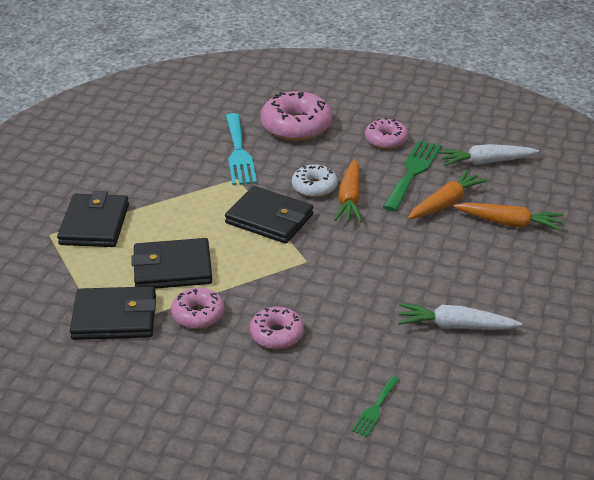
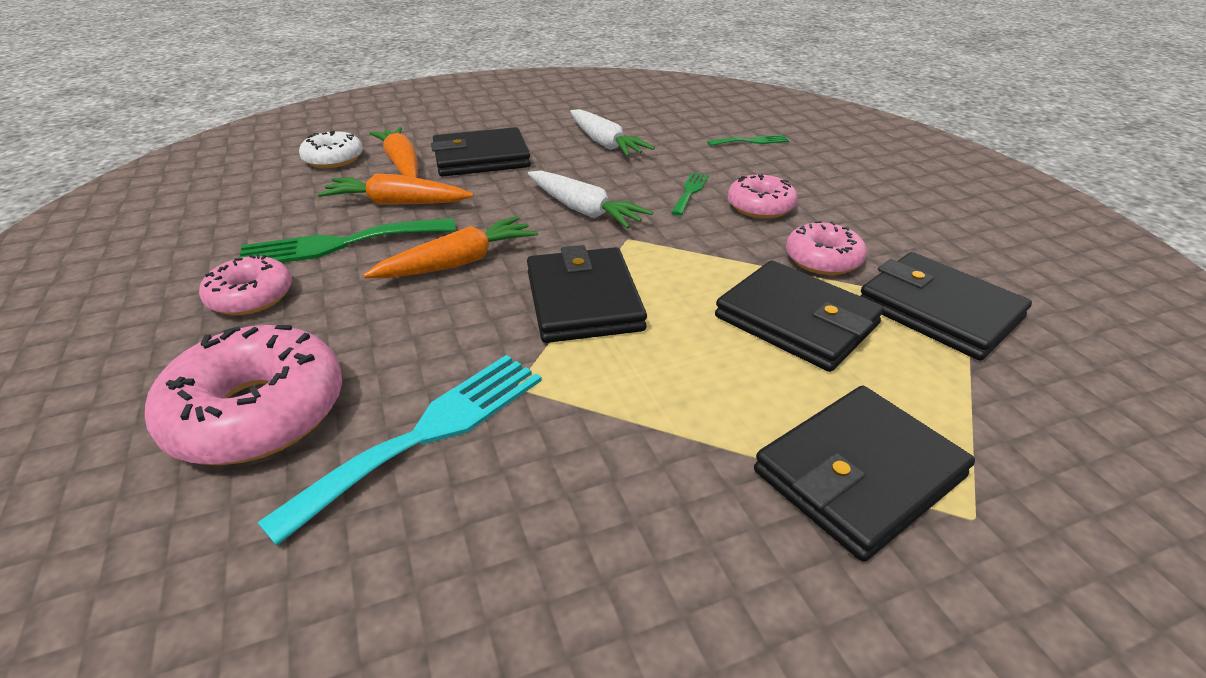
camera: 130 degrees left, 0 degrees up
(314, 187) = (459, 300): white donut -> white donut (333, 159)
(331, 318) = (690, 192): none -> green fork
(486, 162) = (266, 209): white carrot -> white carrot (583, 210)
(486, 257) = (481, 158): none -> black wallet

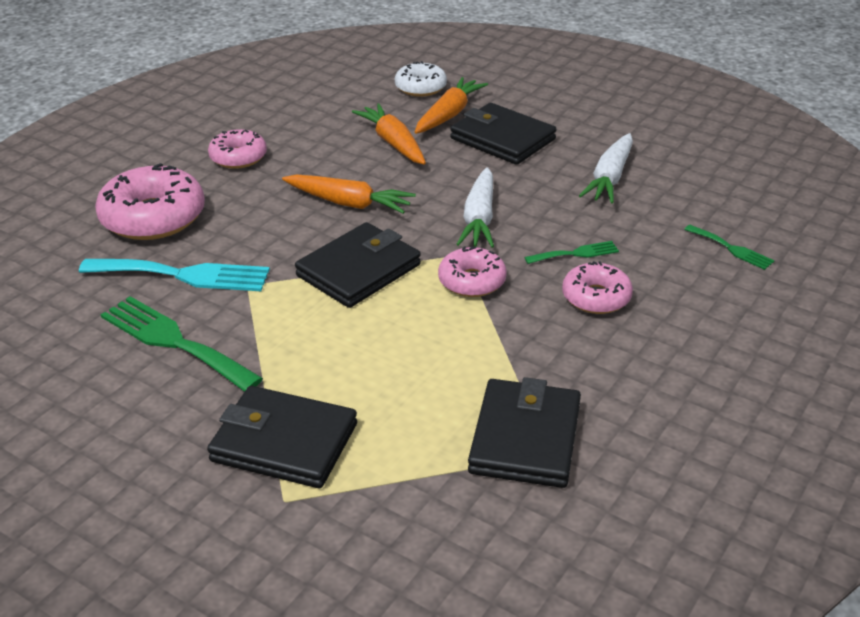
camera: 55 degrees right, 0 degrees up
(339, 244) = (320, 152): green fork -> green fork (174, 341)
(796, 321) = (432, 369): black wallet -> none
(823, 259) = (541, 357): pink donut -> pink donut (472, 281)

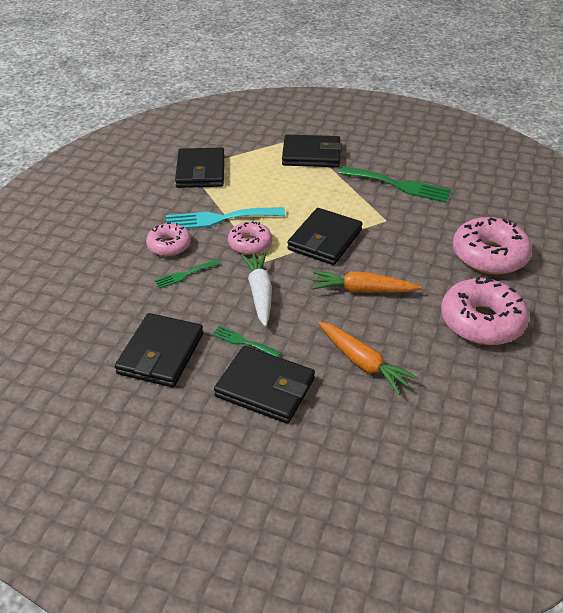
camera: 165 degrees right, 5 degrees up
(183, 275) = (429, 220): turquoise fork -> turquoise fork (219, 219)
(238, 157) = (481, 321): pink donut -> pink donut, size x1.69
(420, 87) = (379, 460): white donut -> none
(449, 115) = (329, 415): orange carrot -> none
(610, 178) = (161, 353): white carrot -> black wallet
(731, 249) = (71, 297): green fork -> green fork (243, 341)

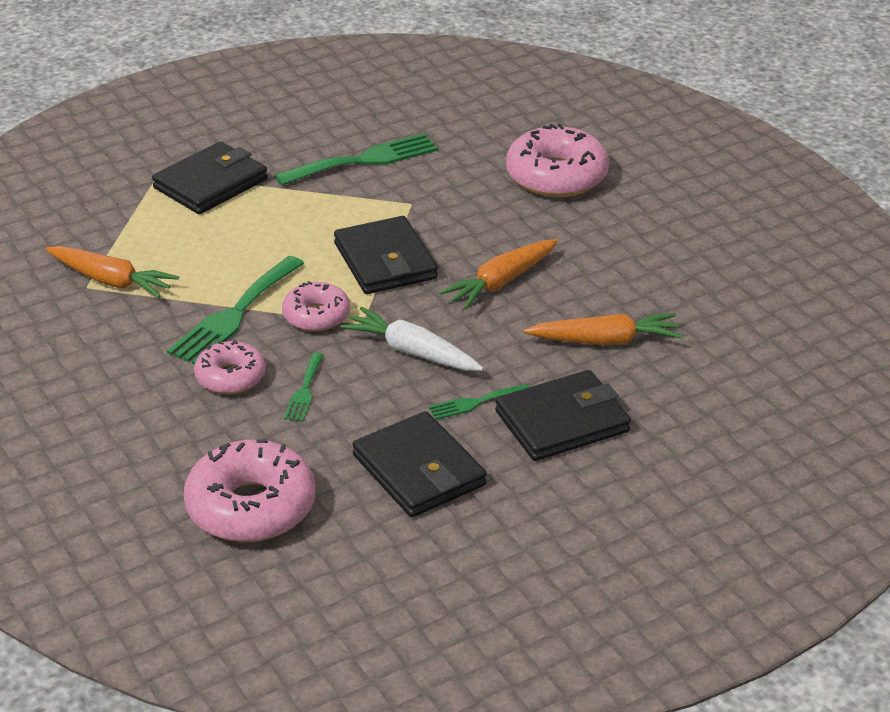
camera: 50 degrees left, 5 degrees down
(201, 171) = (111, 281): black wallet -> orange carrot
(219, 219) = (234, 314): turquoise fork -> green fork
(481, 321) = (639, 238): pink donut -> pink donut (251, 507)

